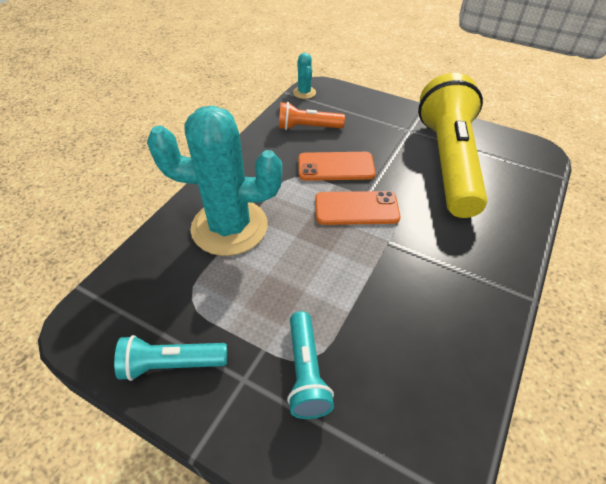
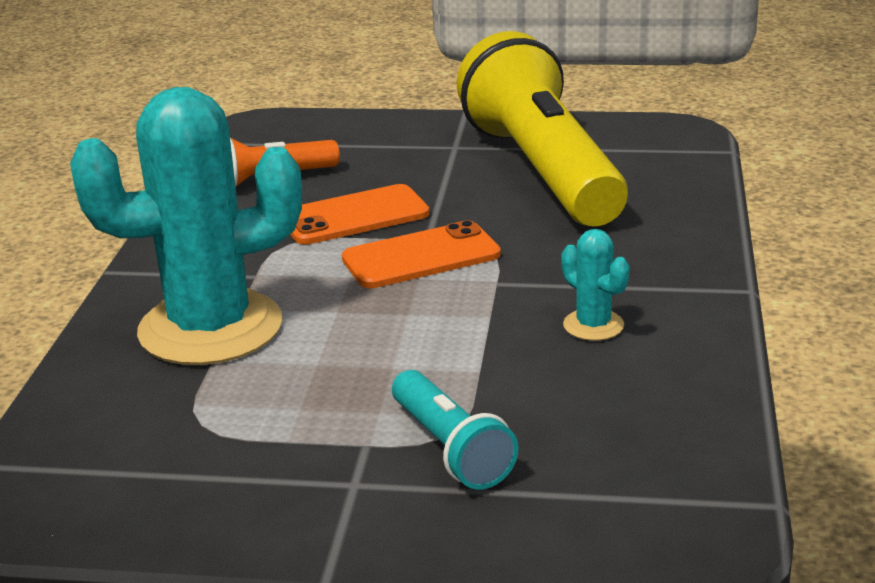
camera: 20 degrees left, 20 degrees down
(172, 364) = (220, 500): turquoise flashlight -> none
(304, 92) = (235, 136): turquoise cactus -> turquoise cactus (593, 325)

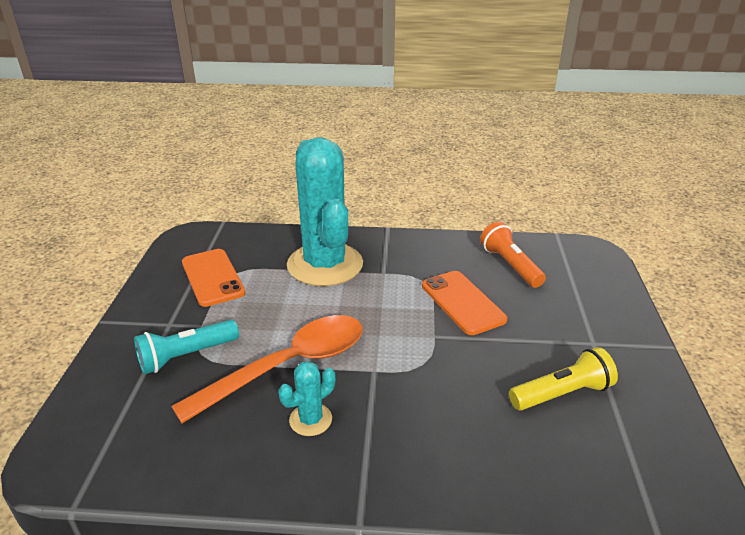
camera: 85 degrees right, 5 degrees up
(421, 257) = (408, 334): orange phone -> orange phone (212, 277)
(483, 348) = (288, 366): none -> orange spoon
(542, 171) = (562, 394): yellow flashlight -> yellow flashlight, size x0.46

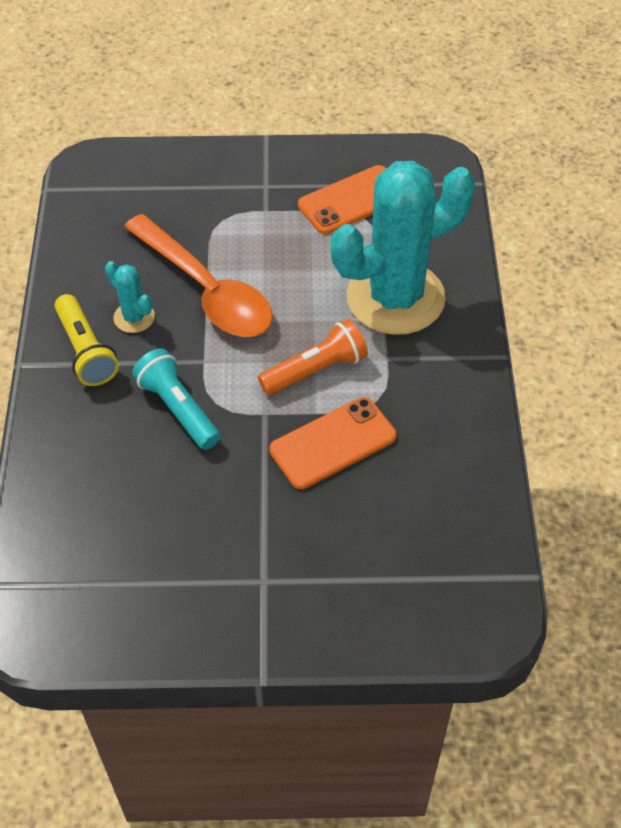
camera: 85 degrees right, 20 degrees up
(186, 356) = (217, 210): turquoise flashlight -> turquoise flashlight (178, 409)
(510, 265) = (428, 503): orange flashlight -> orange flashlight (315, 370)
(562, 394) = (173, 532): yellow flashlight -> yellow flashlight (86, 351)

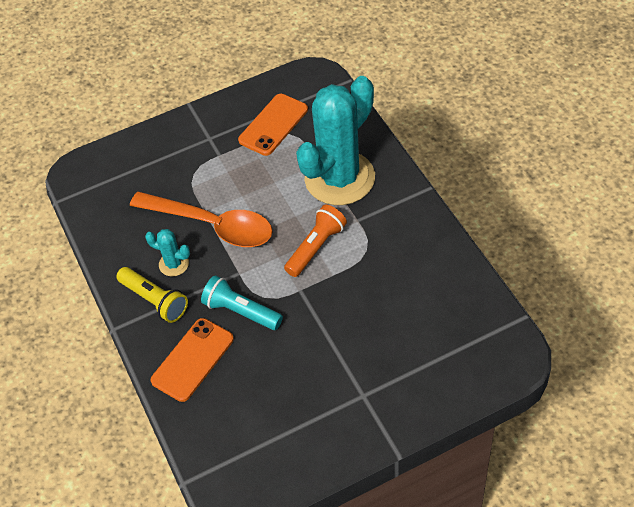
camera: 20 degrees left, 0 degrees up
(333, 443) = (355, 289): orange phone -> orange phone (193, 360)

